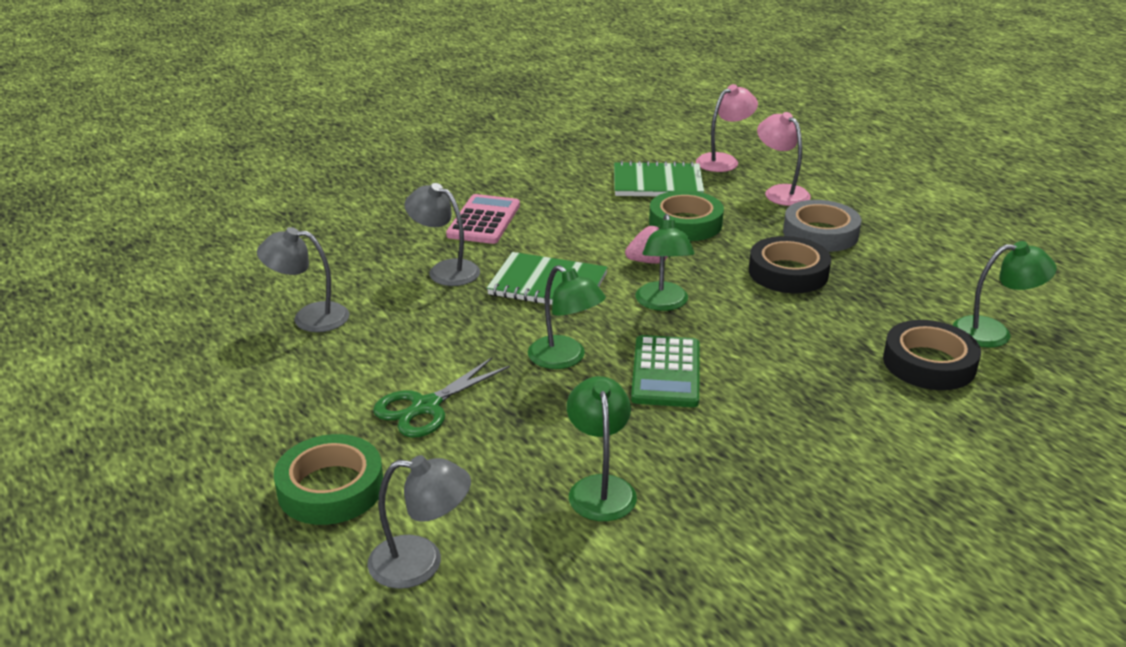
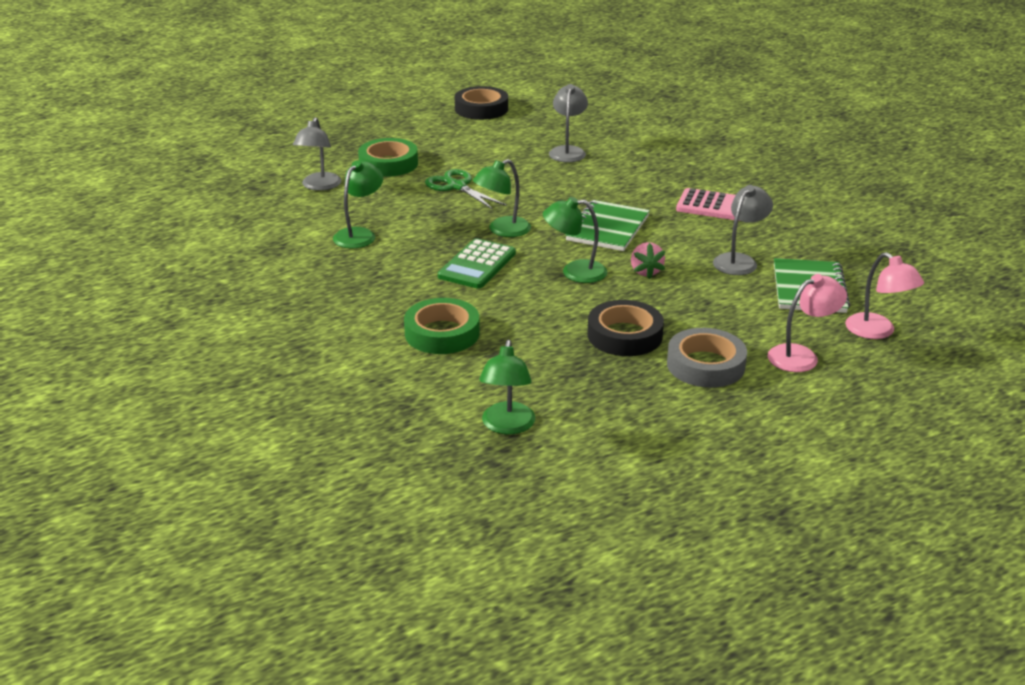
camera: 95 degrees right, 0 degrees up
(445, 270) = (631, 192): grey lamp -> grey lamp (739, 261)
(600, 488) = (359, 234): green lamp -> green lamp turned 60 degrees counterclockwise
(666, 372) = (477, 265): green calculator -> green calculator turned 75 degrees counterclockwise
(685, 223) = (721, 295): green tape -> green tape (442, 333)
(929, 363) = (465, 380): black tape -> black tape (481, 109)

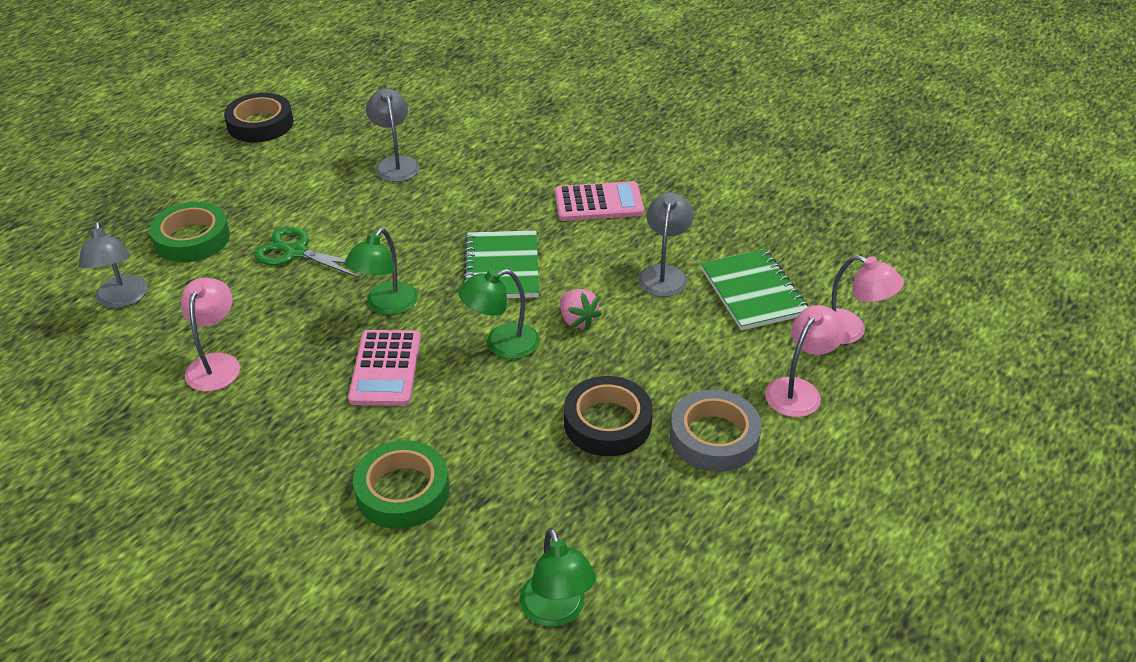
camera: 25 degrees left, 10 degrees up
(359, 234) = (216, 364): green lamp -> pink lamp
(477, 265) = (385, 368): green calculator -> pink calculator

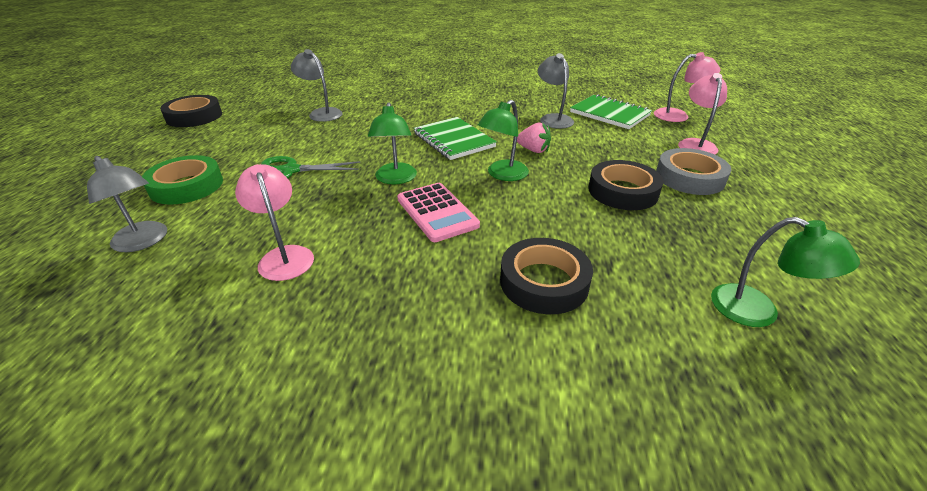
camera: 30 degrees left, 5 degrees down
(402, 491) = (544, 282): green tape -> black tape
(598, 203) = (475, 101): pink calculator -> none

